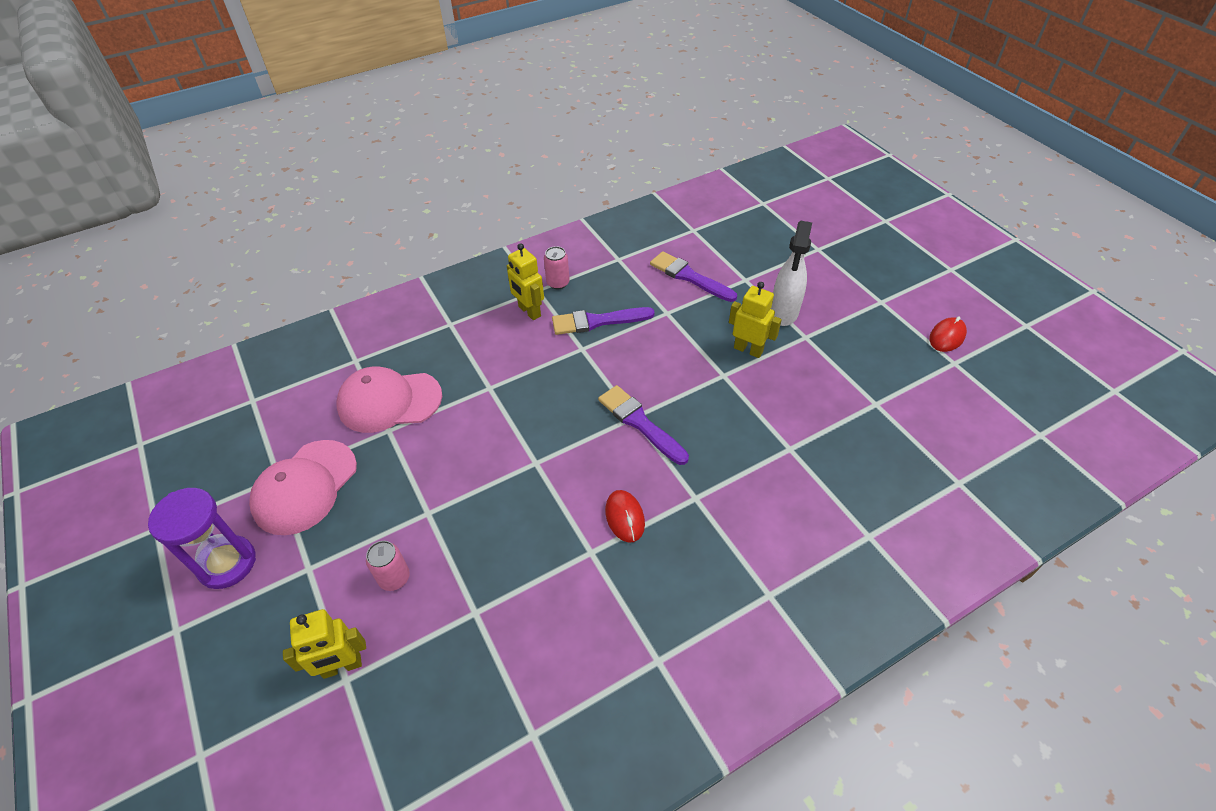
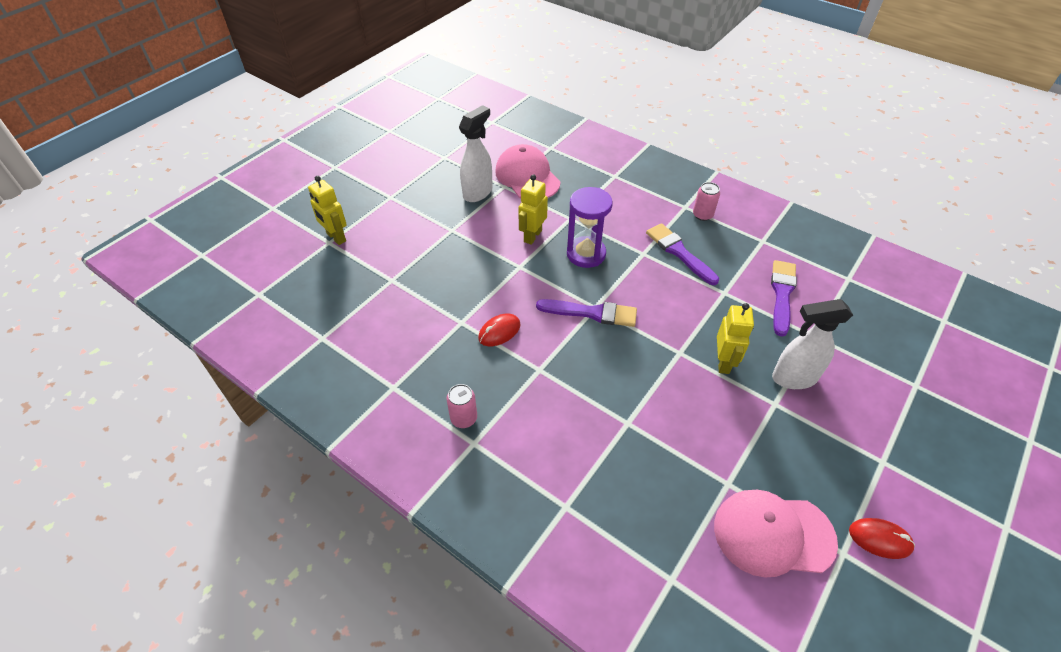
camera: 65 degrees right, 0 degrees up
(227, 563) = (379, 165): purple hourglass -> purple hourglass (586, 254)
(305, 487) = (443, 171): pink cap -> pink cap (773, 534)
(379, 461) = (478, 192): none -> white spray bottle
(394, 578) = (399, 234): pink can -> pink can (464, 418)
(529, 311) = (658, 210): yellow robot -> yellow robot (532, 236)
(640, 423) = (591, 313): purple brush -> purple brush turned 75 degrees clockwise

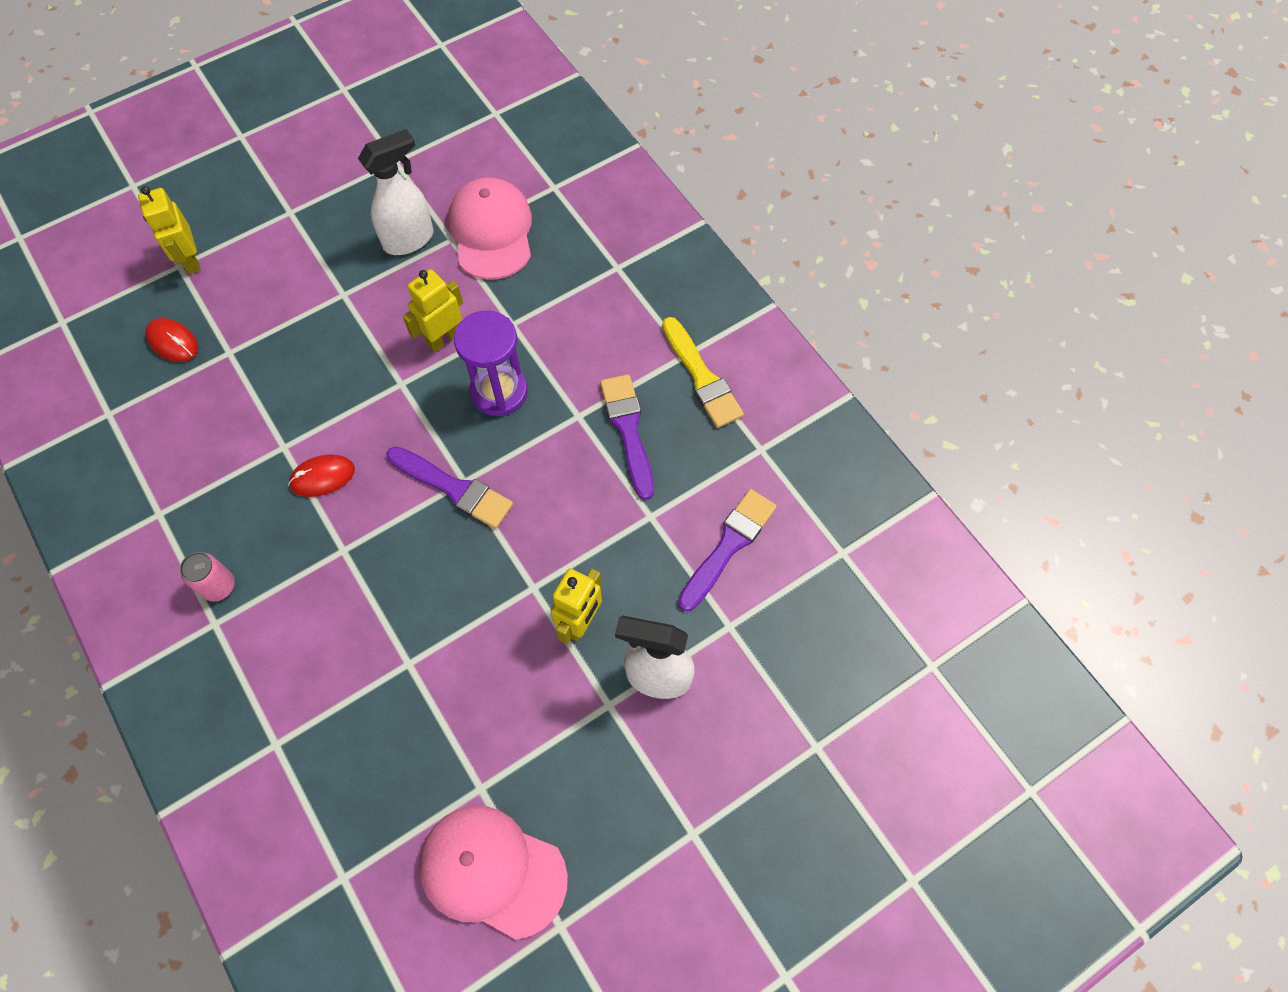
camera: 20 degrees right, 15 degrees up
(702, 215) = (701, 377): pink can -> yellow brush
(880, 539) = (616, 928): red mouse -> red mouse (173, 342)

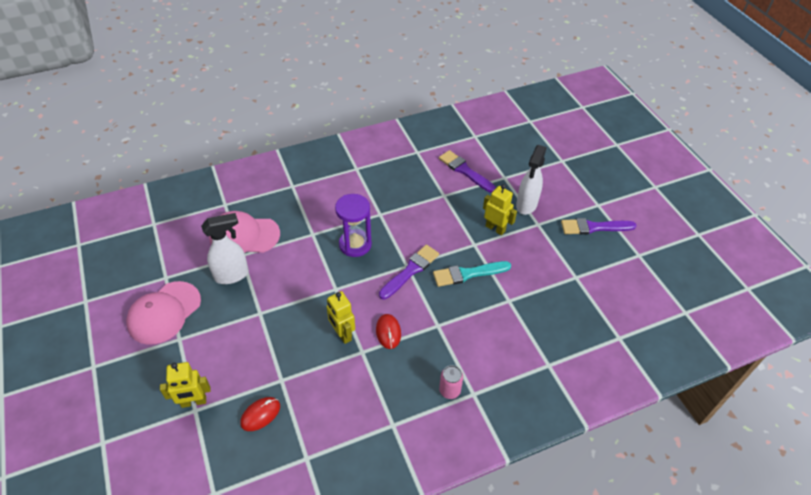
camera: 80 degrees left, 15 degrees down
(409, 239) = (232, 275): white spray bottle -> white spray bottle turned 90 degrees clockwise
(443, 338) = (311, 265): yellow robot -> yellow robot (342, 334)
(460, 585) = (468, 274): none -> turquoise brush
(492, 871) = (615, 276): pink cap -> pink cap (164, 313)
(628, 431) = (394, 196): purple brush -> purple brush (594, 227)
(701, 377) = (371, 165): yellow brush -> none

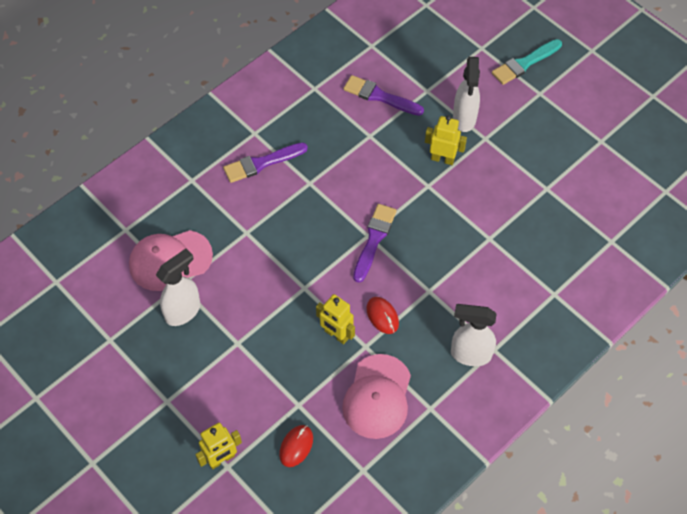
camera: 20 degrees left, 10 degrees up
(164, 313) = (133, 379): pink cap -> pink cap (377, 397)
(355, 244) = (300, 229): purple hourglass -> none
(449, 390) = (470, 354): pink can -> white spray bottle
(468, 274) = (436, 222): turquoise brush -> turquoise brush (525, 63)
(594, 227) = (545, 123): purple brush -> purple brush (262, 163)

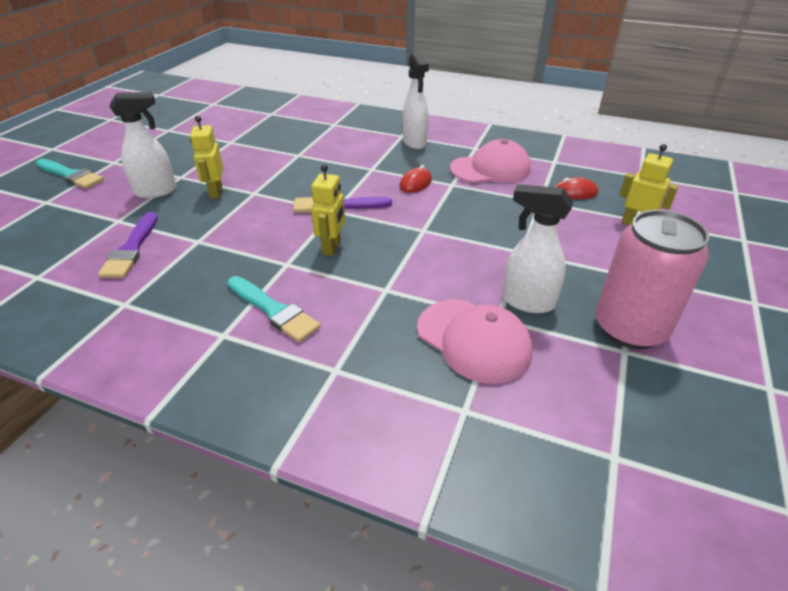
camera: 115 degrees left, 20 degrees down
(123, 357) = (629, 328): none -> pink can
(262, 163) = (273, 310): purple brush -> turquoise brush
(336, 335) = (456, 200): yellow robot -> yellow robot (332, 247)

